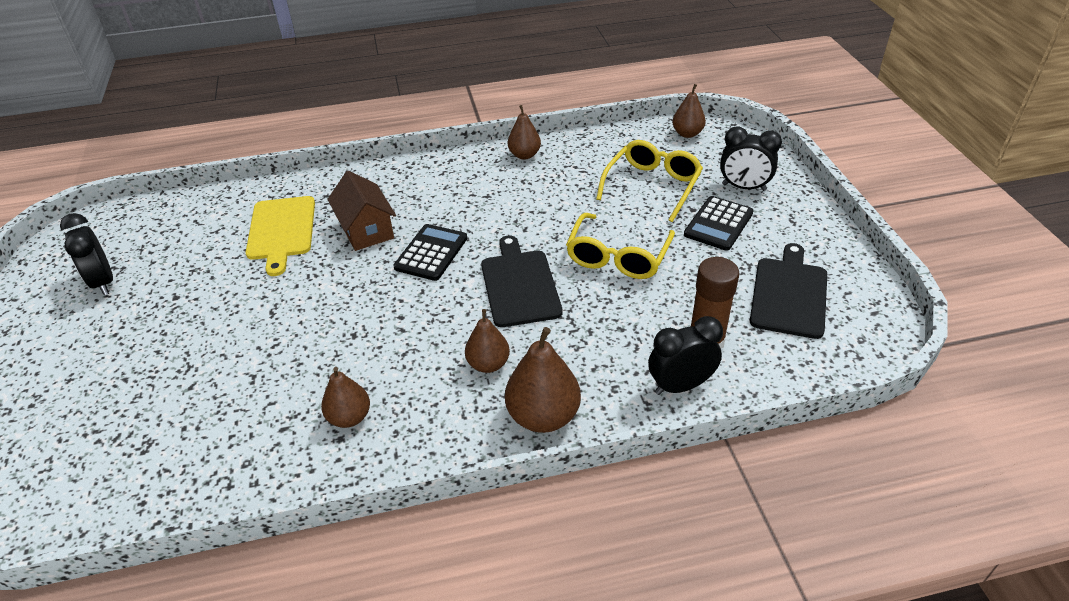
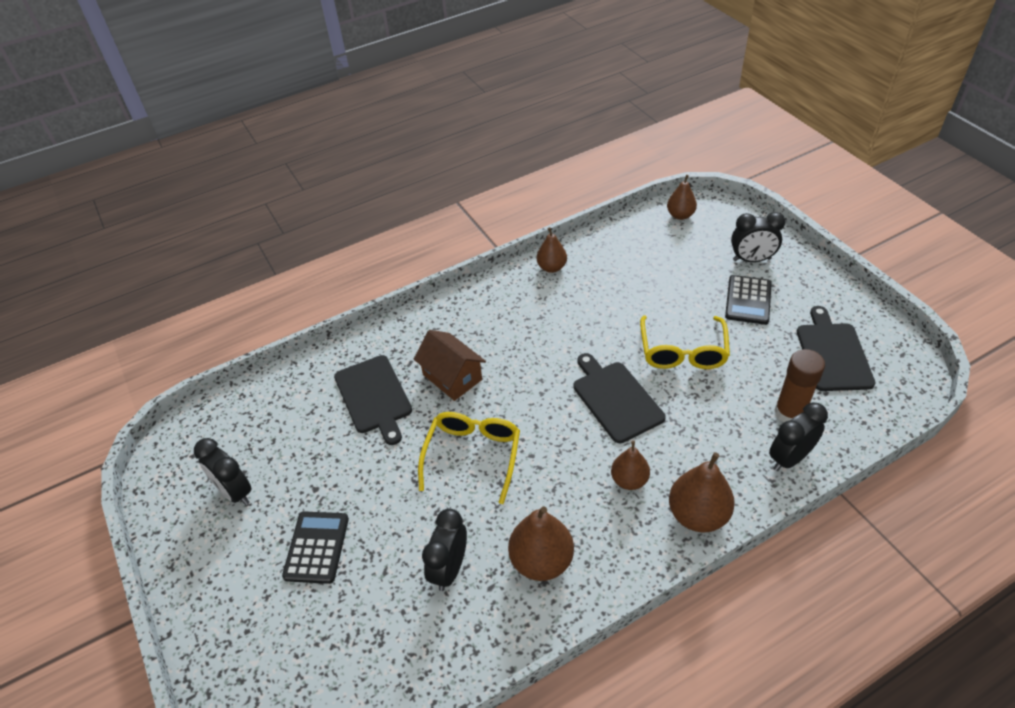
camera: 15 degrees left, 5 degrees up
(254, 400) = (449, 568): none -> black clock
(281, 231) = (374, 397): yellow cutting board -> black cutting board
(349, 417) = (541, 561): brown pear -> brown pear, size x1.57
(431, 253) = (523, 386): black calculator -> black calculator (317, 547)
(652, 186) = (677, 275): yellow glasses -> yellow glasses (473, 455)

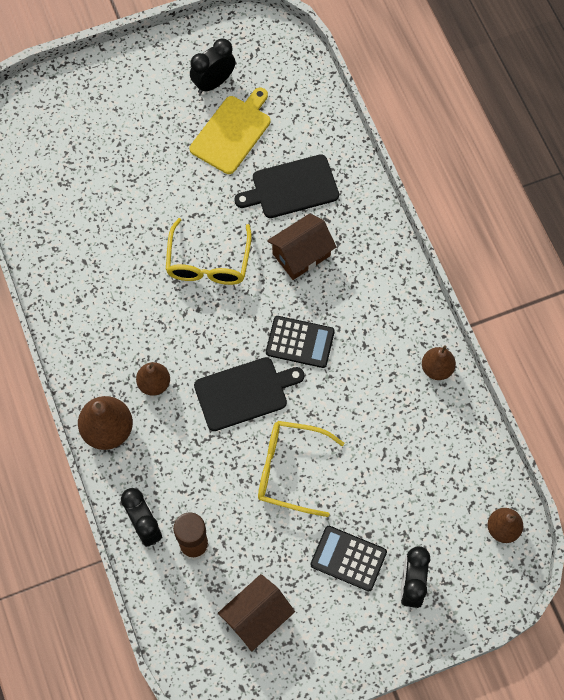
camera: 95 degrees right, 20 degrees up
(304, 461) = (232, 132): none -> yellow cutting board
(317, 547) = (148, 142): black calculator -> black calculator (300, 342)
(449, 568) = (106, 234): black clock -> none
(473, 455) = (208, 262): yellow glasses -> yellow glasses turned 75 degrees clockwise
(541, 561) = (96, 301): brown pear -> none
(833, 354) = (256, 617): black cutting board -> brown house

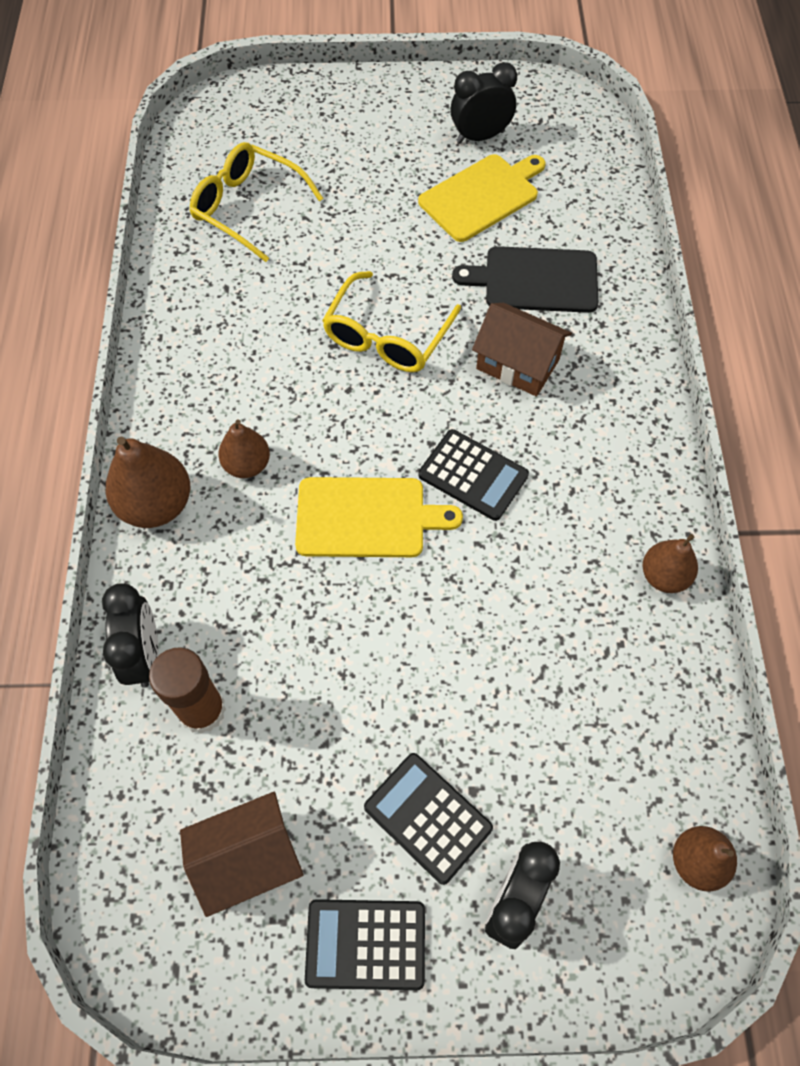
camera: 20 degrees right, 5 degrees down
(244, 393) = (366, 518): black cutting board -> yellow cutting board
(290, 470) = (389, 648): yellow glasses -> yellow glasses (248, 208)
(301, 254) = (517, 364): brown house -> brown house turned 45 degrees clockwise
(339, 636) = (365, 944): none -> black calculator

